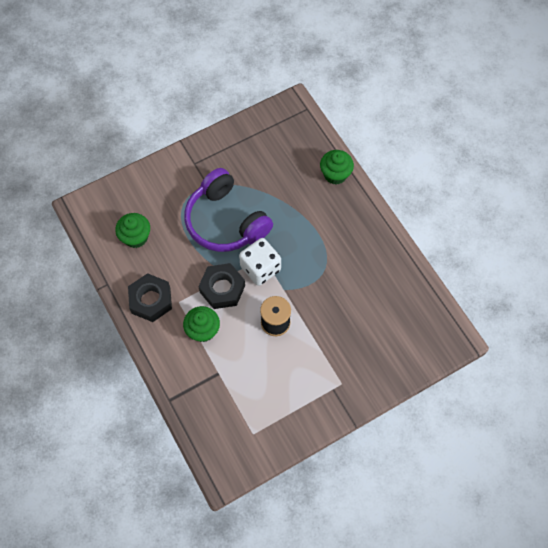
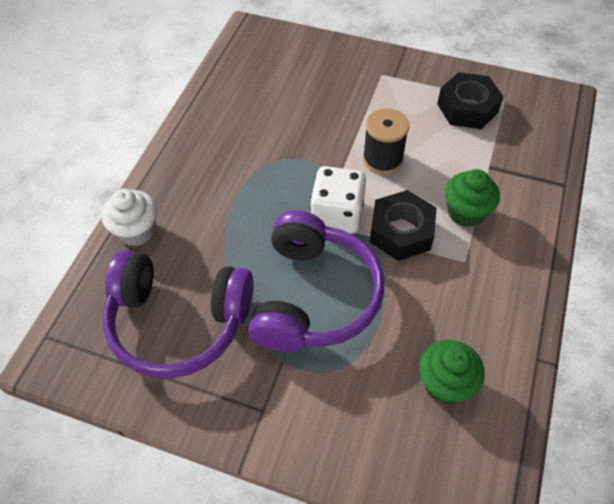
camera: 130 degrees left, 10 degrees down
(151, 300) = (497, 291): black nut -> black nut (467, 108)
(265, 160) = (178, 322): none -> purple headphones
(335, 174) = (137, 231): green cupcake -> white cupcake

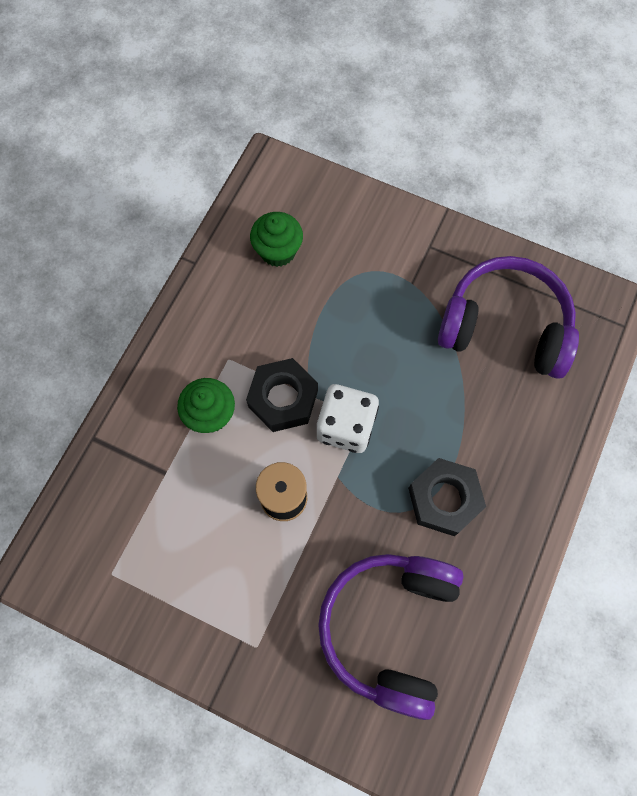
camera: 175 degrees left, 15 degrees up
(137, 231) = (558, 430): white cupcake -> none
(314, 296) = (379, 338): purple headphones -> purple headphones (390, 627)
(467, 108) = (161, 569): black nut -> black nut (444, 499)

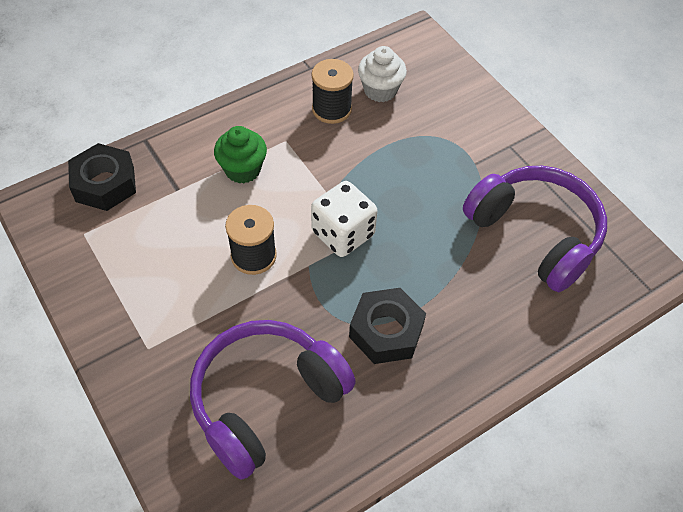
camera: 30 degrees right, 15 degrees down
(247, 298) = (331, 109): none -> black spool
(278, 251) = (380, 90): green cupcake -> white cupcake
(283, 399) = (307, 188): black nut -> black nut (105, 184)

